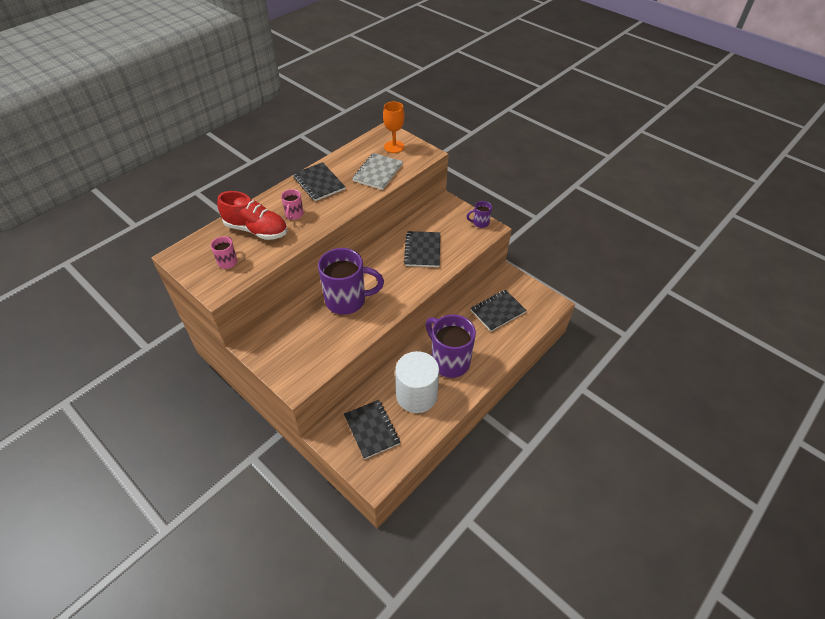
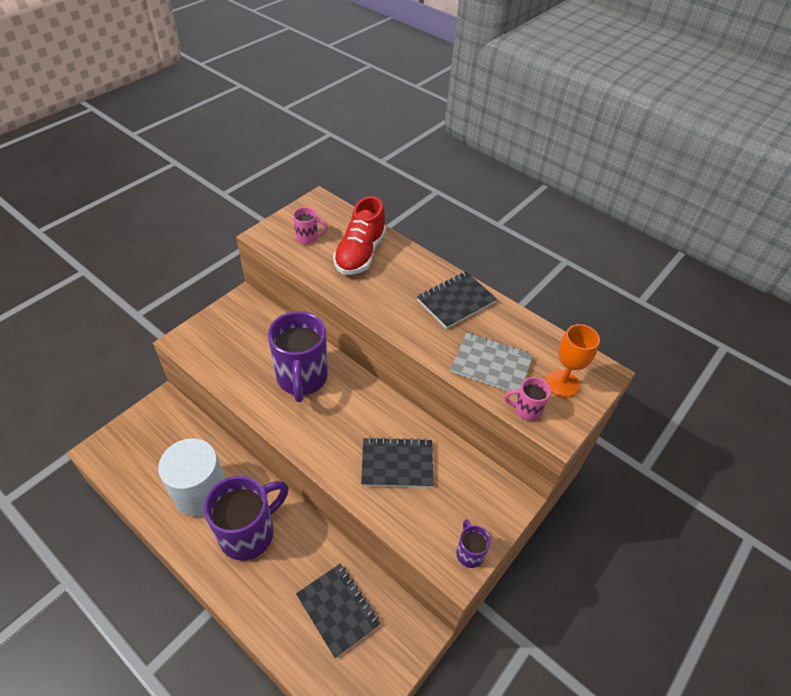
camera: 85 degrees right, 0 degrees up
(294, 215) = (389, 283): pink mug -> pink mug (526, 410)
(372, 430) = (161, 445): black notebook -> none

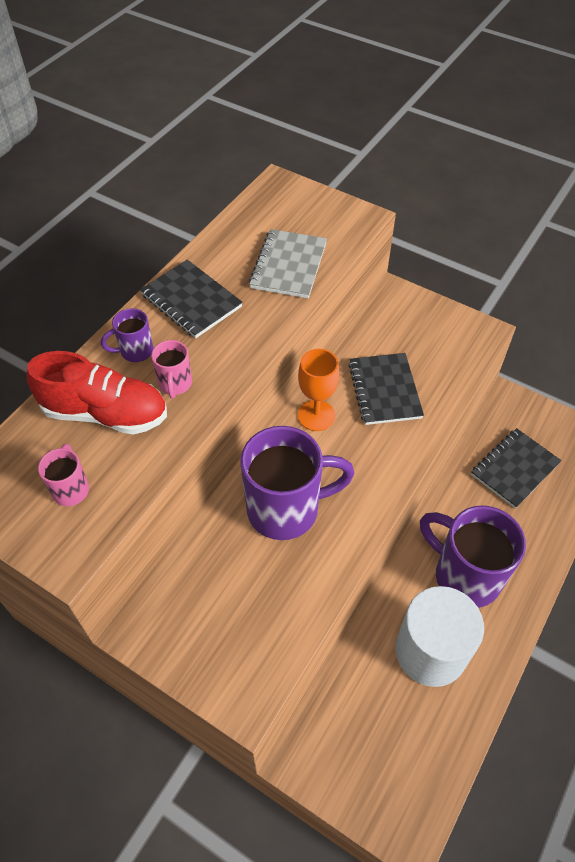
camera: 95 degrees left, 5 degrees up
(469, 553) = (462, 324): purple mug -> purple mug (135, 351)
(526, 410) = (342, 238): pink mug -> pink mug (175, 384)
(562, 383) = (300, 212): orange goblet -> orange goblet (316, 415)

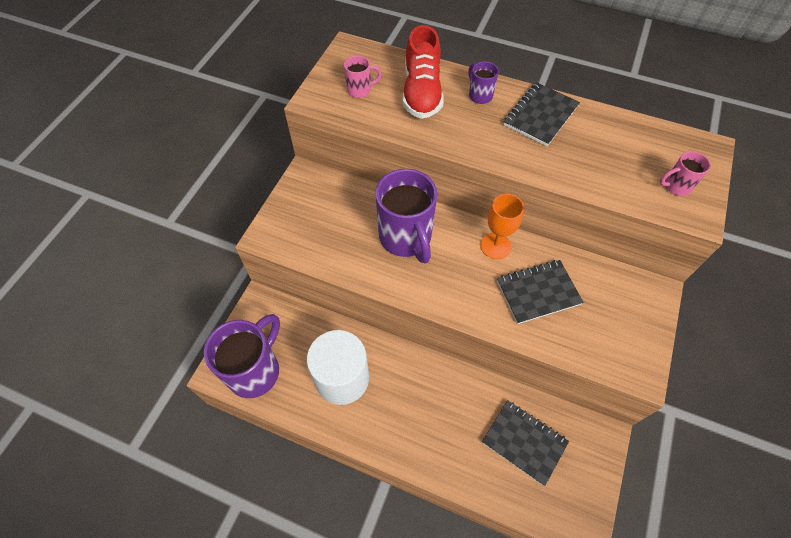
camera: 80 degrees right, 5 degrees up
(175, 384) = (457, 122): pink mug -> pink mug (676, 186)
(288, 266) = (607, 170): grey notebook -> none
(464, 575) = (408, 401): purple mug -> purple mug (255, 370)

